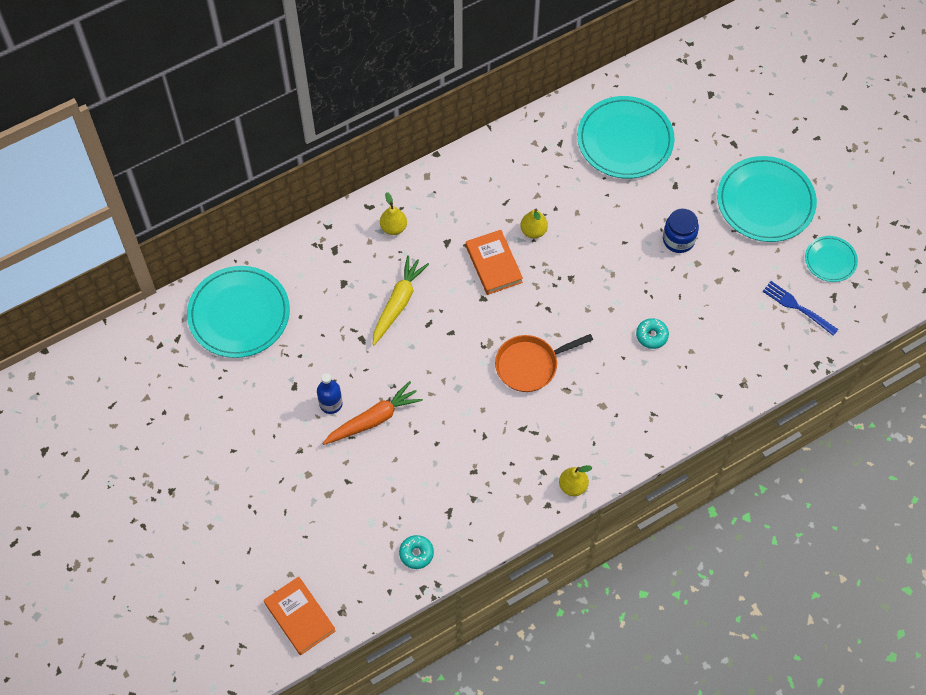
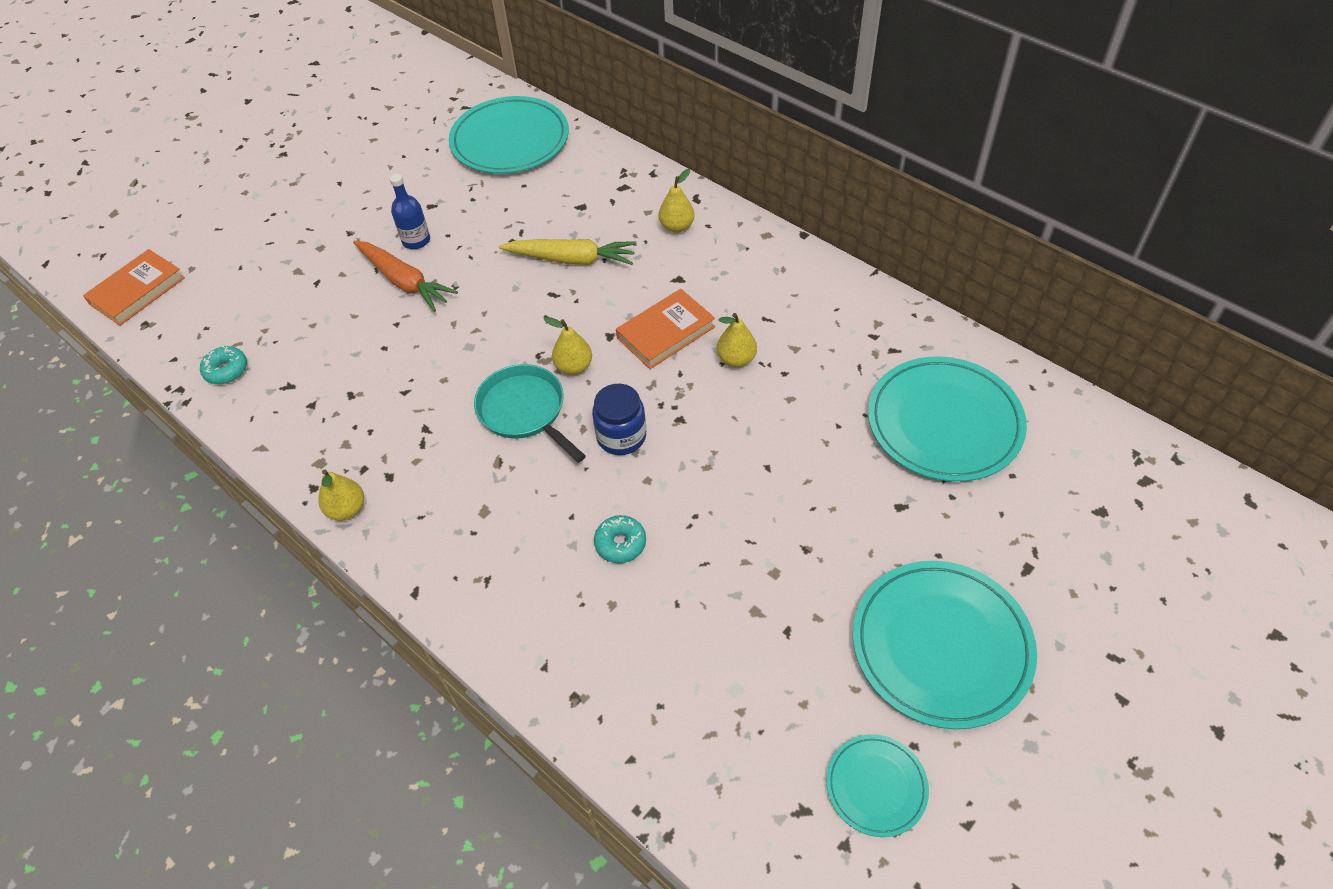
camera: 75 degrees right, 10 degrees down
(502, 327) = (574, 367): none -> yellow pear
(530, 365) = (525, 411): orange pan -> turquoise pan
(678, 240) = (805, 536): blue jar -> blue jar (621, 436)
(797, 307) = (755, 751): blue fork -> none

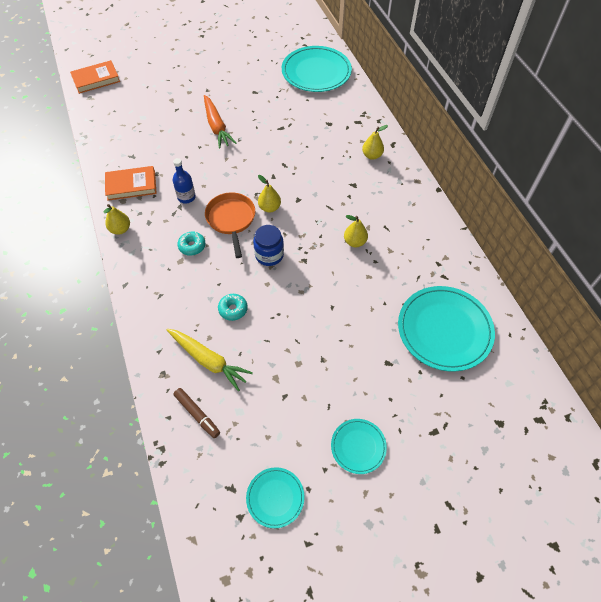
camera: 25 degrees right, 5 degrees up
(226, 370) = (110, 136): turquoise donut -> turquoise donut (192, 246)
(416, 240) = (236, 107): blue bottle -> blue bottle (186, 197)
(525, 411) = (231, 219): turquoise pan -> orange pan
(572, 259) = (305, 150): yellow carrot -> yellow carrot (208, 360)
(666, 332) = (327, 211): orange book -> orange book (131, 185)
(673, 730) = (197, 414): none -> brown marker
(941, 645) = (358, 446): turquoise plate -> turquoise plate, size x0.52

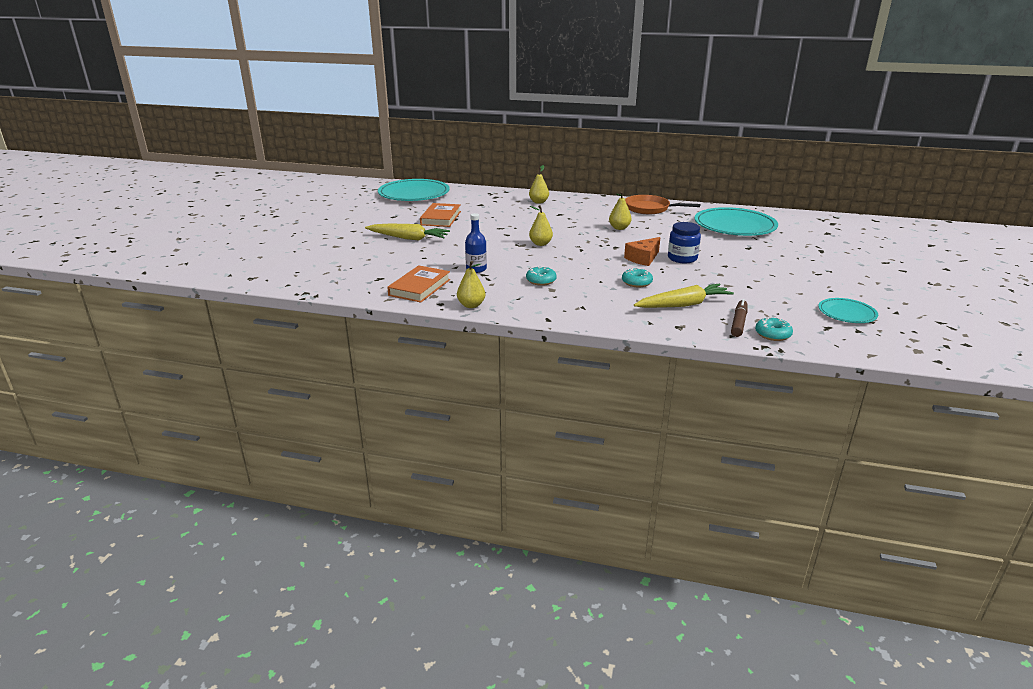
camera: 55 degrees left, 30 degrees down
(96, 79) = (230, 269): orange book -> orange book (441, 218)
(189, 448) = (772, 334): none -> turquoise donut
(197, 414) = (738, 323): brown marker -> brown marker turned 60 degrees counterclockwise
(217, 127) = (408, 238): orange carrot -> yellow carrot
(231, 219) = (532, 259): orange pan -> orange pan (649, 209)
(269, 255) = (593, 256): blue jar -> blue jar (682, 258)
(292, 291) = (643, 258): none -> orange cheese
(358, 446) = (817, 275): turquoise plate -> none

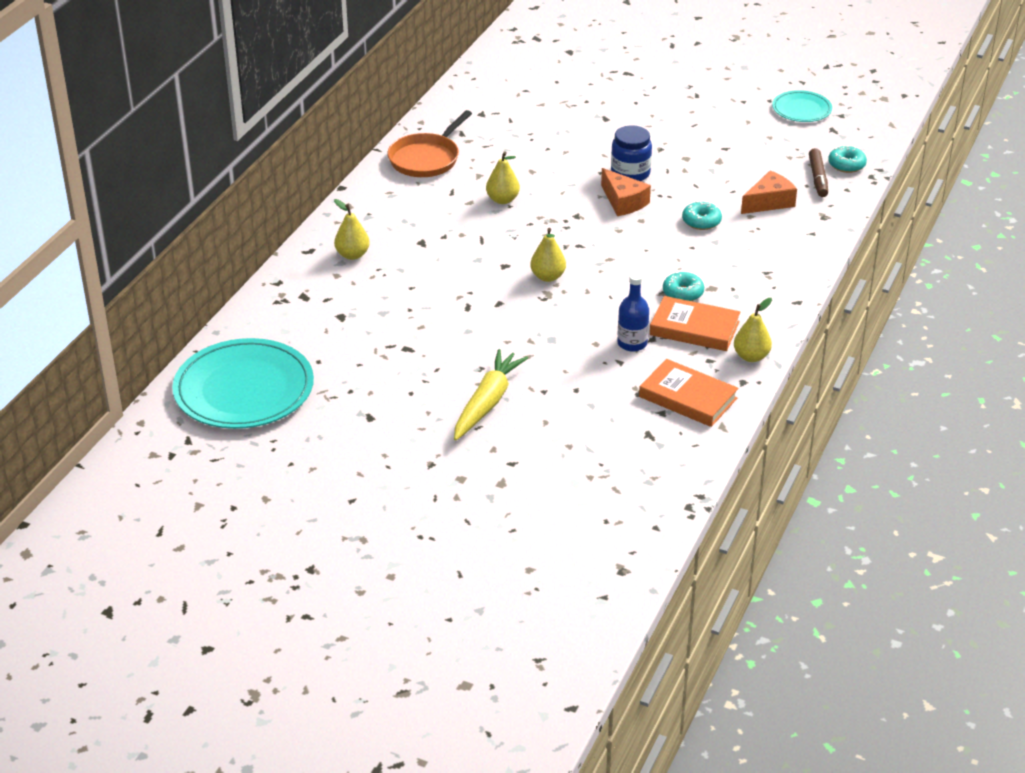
camera: 80 degrees left, 10 degrees up
(441, 218) = (398, 364): orange book -> orange book (694, 328)
(683, 305) = (769, 202): yellow carrot -> orange cheese
(734, 226) = (523, 108): turquoise plate -> none
(738, 323) = (818, 178): brown marker -> brown marker turned 120 degrees counterclockwise

